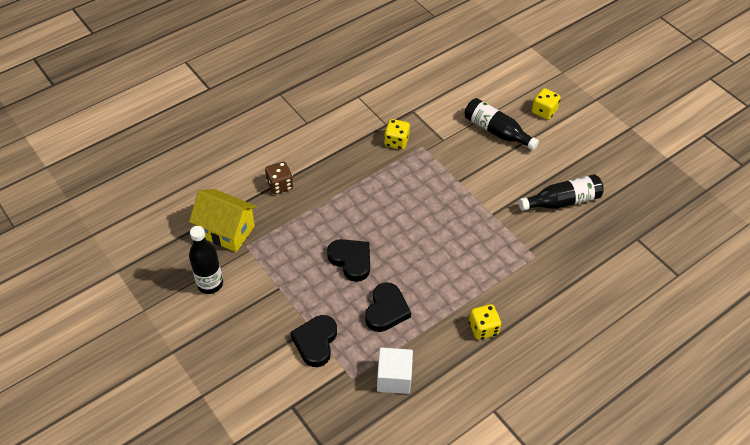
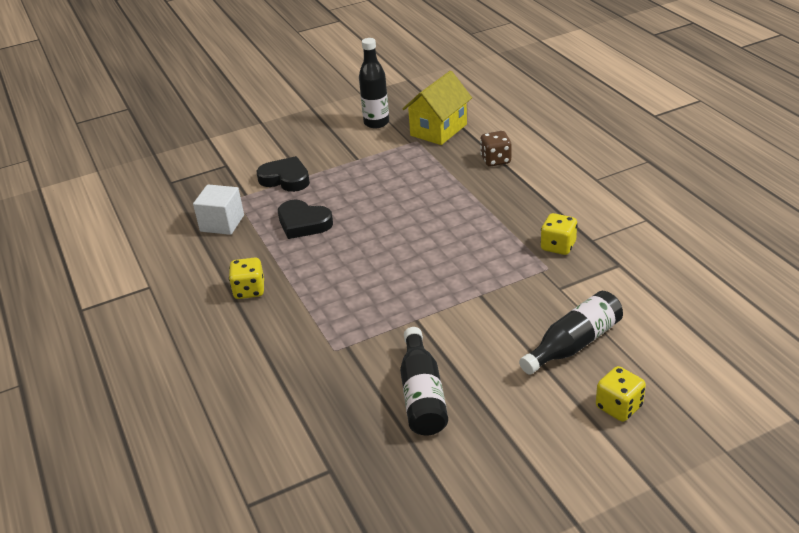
camera: 105 degrees right, 15 degrees down
(351, 260) = (376, 203): black heart -> none

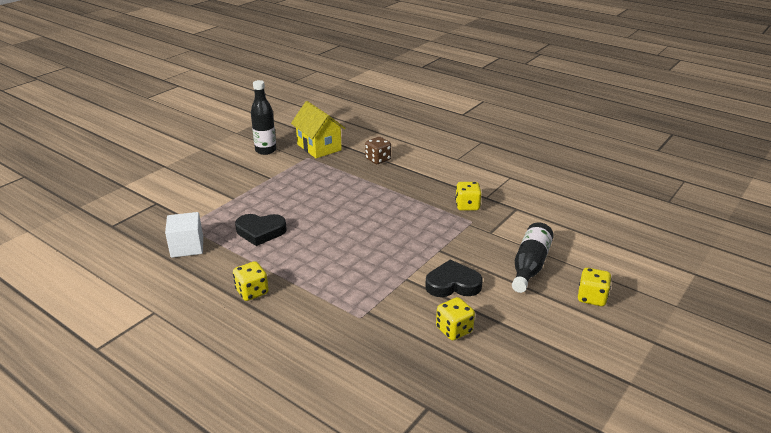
camera: 30 degrees left, 5 degrees down
(285, 179) = (219, 203): black heart -> black heart (453, 284)
(422, 395) = (454, 330): black bottle -> yellow dice
(438, 130) = (319, 147): yellow house -> yellow house turned 45 degrees counterclockwise

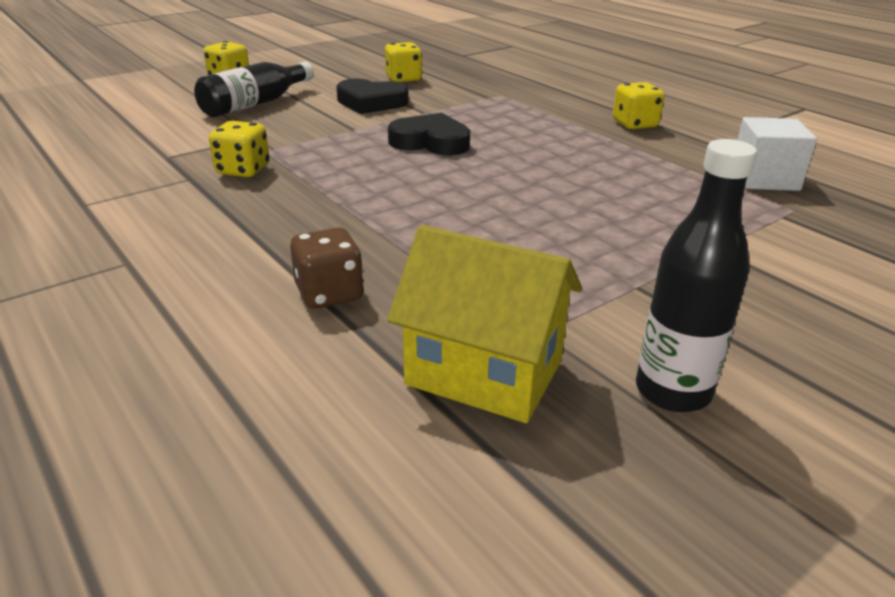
camera: 165 degrees left, 0 degrees up
(260, 232) = (638, 183): black heart -> black heart (430, 142)
(319, 147) = (484, 373): yellow house -> yellow house turned 45 degrees counterclockwise

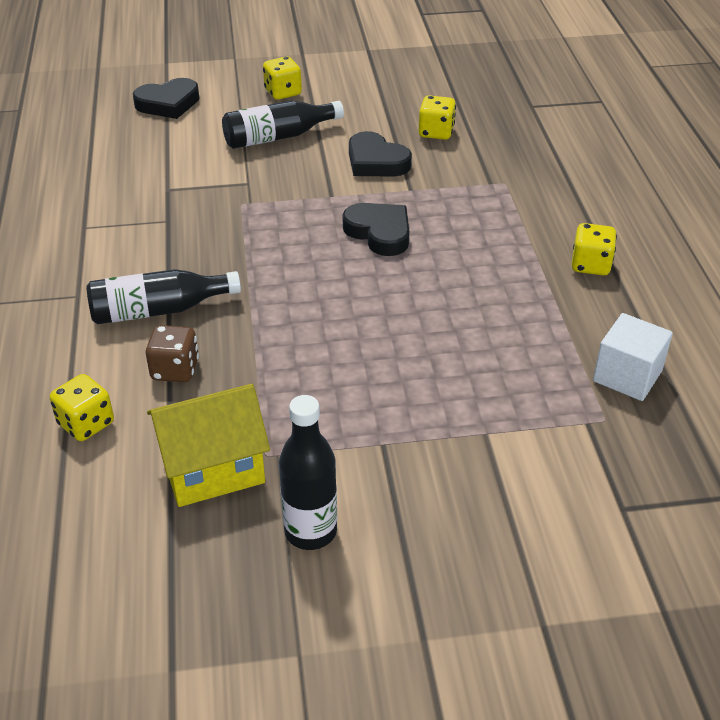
camera: 30 degrees right, 10 degrees up
(108, 102) = (168, 103): none -> black heart
(243, 170) = (209, 223): yellow dice -> yellow dice (86, 423)
(252, 248) = (158, 310): none -> black bottle
(484, 373) = (213, 469): yellow house -> yellow house turned 75 degrees counterclockwise

